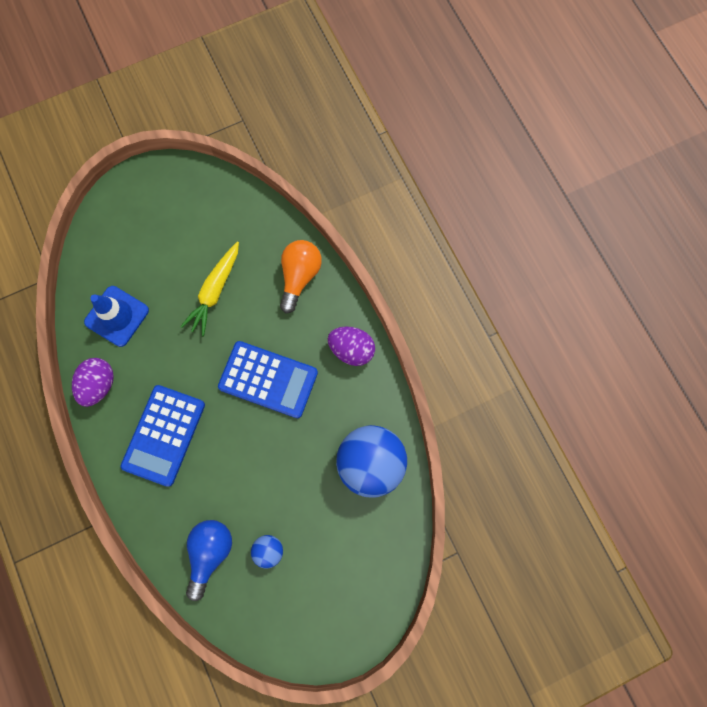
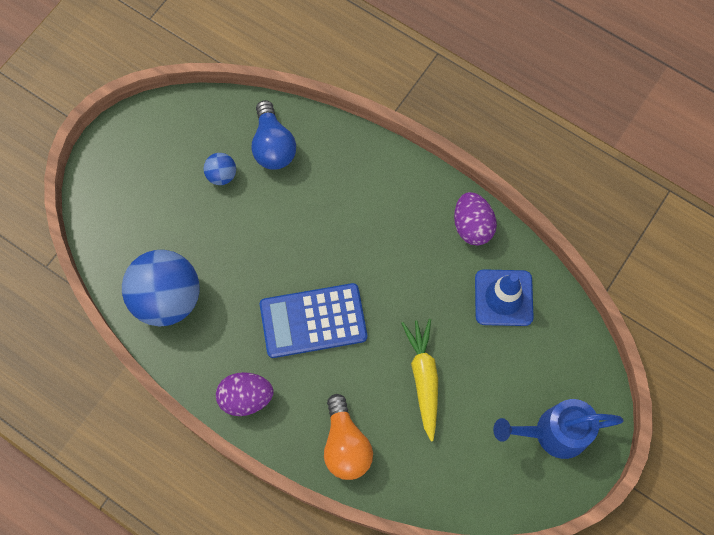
camera: 150 degrees right, 5 degrees down
(152, 206) = (553, 433): none -> blue watering can
(164, 435) = (379, 216): blue calculator -> none

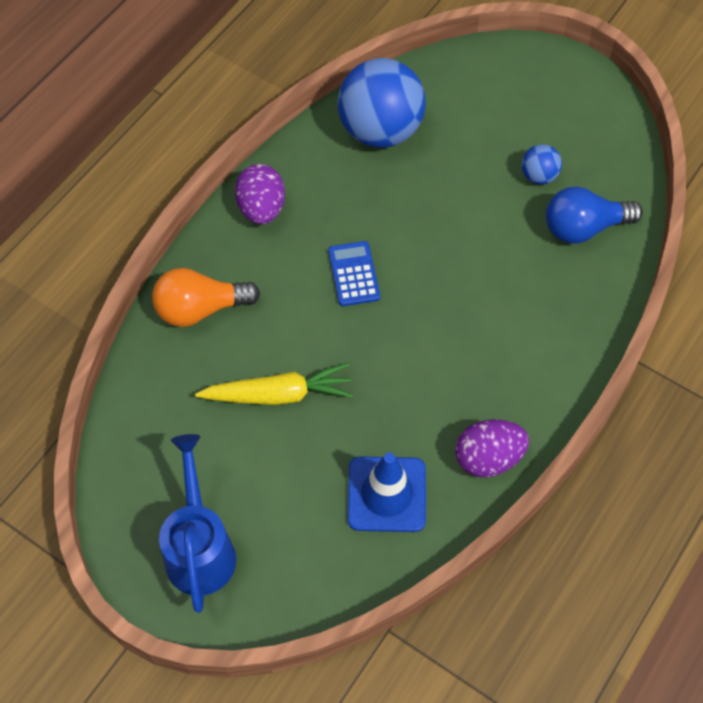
camera: 90 degrees right, 10 degrees down
(313, 321) = (353, 274): blue calculator -> blue calculator, size x0.56

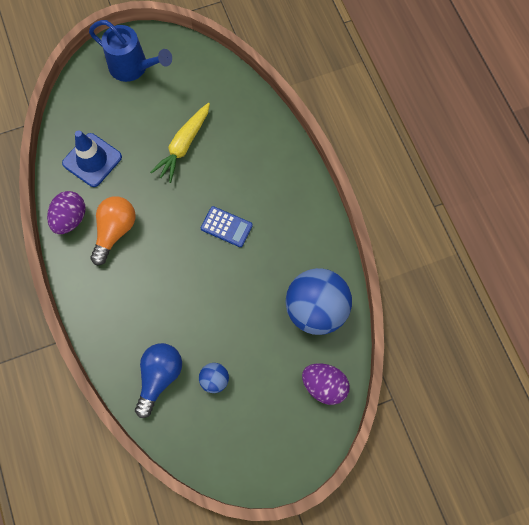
camera: 125 degrees right, 10 degrees up
(200, 309) = (262, 139): orange light bulb -> orange light bulb (115, 231)
(261, 209) = (305, 207): purple egg -> purple egg (324, 386)

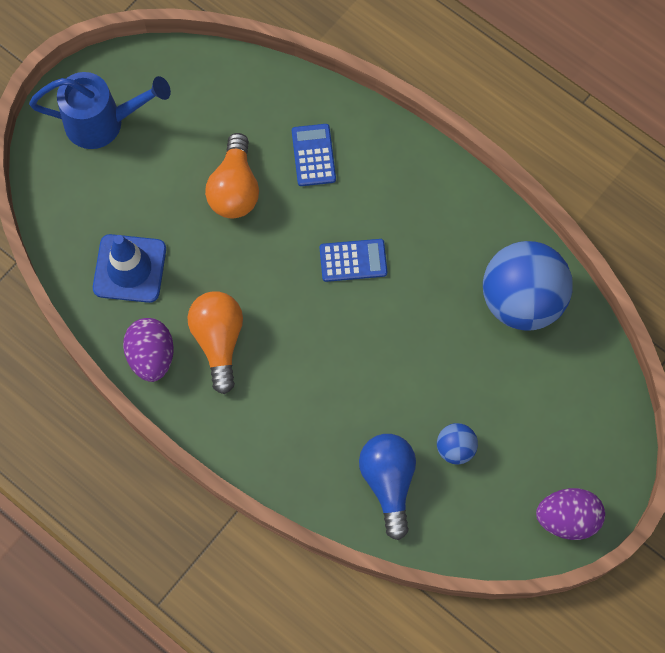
camera: 30 degrees left, 0 degrees up
(184, 146) = (235, 189): yellow carrot -> orange light bulb
(243, 150) = (313, 155): none -> blue calculator
(324, 386) = (585, 383): purple egg -> purple egg (567, 518)

